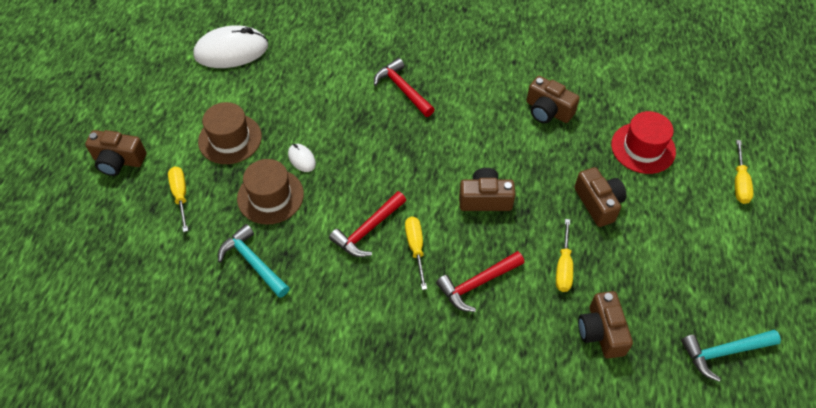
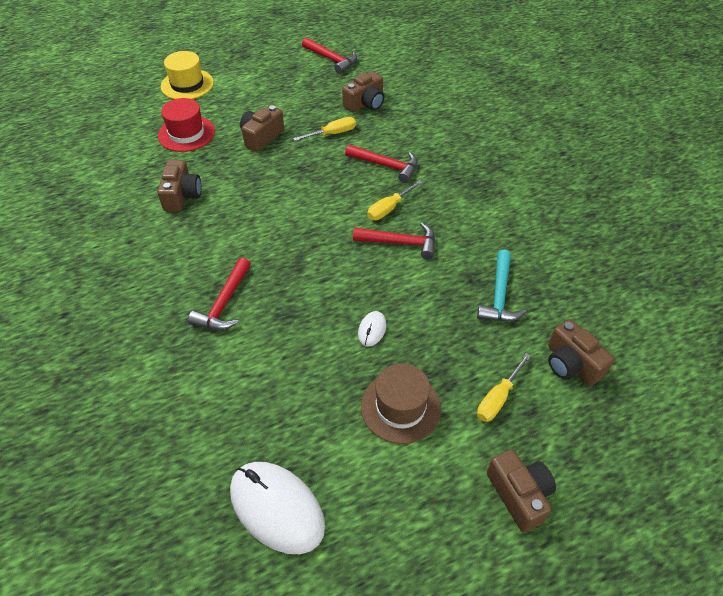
camera: 125 degrees left, 5 degrees down
(270, 196) = (431, 326): brown hat -> none
(485, 199) = (309, 192): brown camera -> brown camera (571, 364)
(724, 352) = (331, 59): turquoise hammer -> red hammer
(739, 182) = (187, 84): yellow screwdriver -> yellow hat

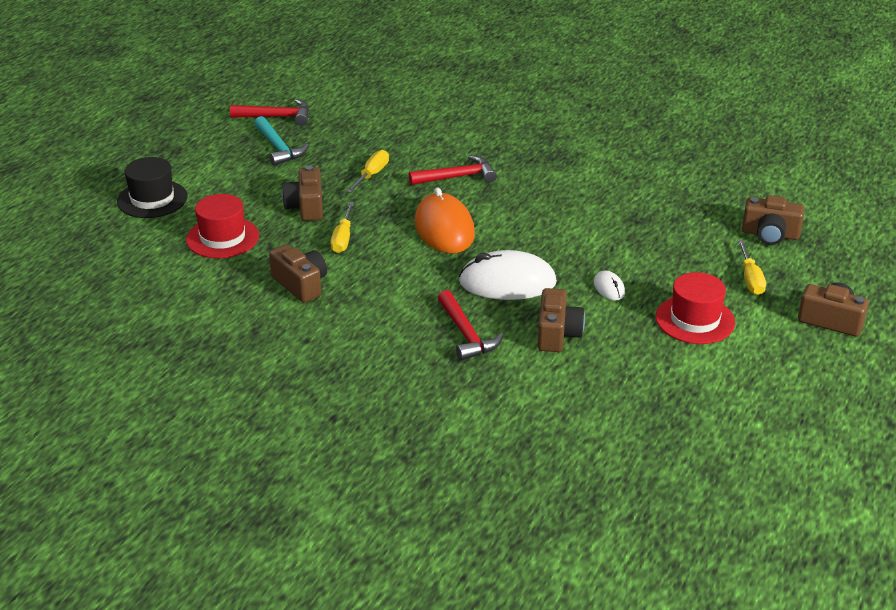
camera: 40 degrees left, 15 degrees down
(187, 84) = (152, 199): yellow hat -> black hat
(276, 508) = (694, 420): white mouse -> white mouse (507, 282)
(323, 204) = (444, 229): none -> orange mouse
(365, 103) = (366, 139): brown camera -> brown camera (557, 334)
(389, 208) = (505, 205): yellow screwdriver -> yellow screwdriver (343, 238)
(400, 243) = (549, 224): red hammer -> none
(400, 407) = (695, 320): brown hat -> red hat
(499, 295) = (669, 220): turquoise hammer -> turquoise hammer (278, 148)

